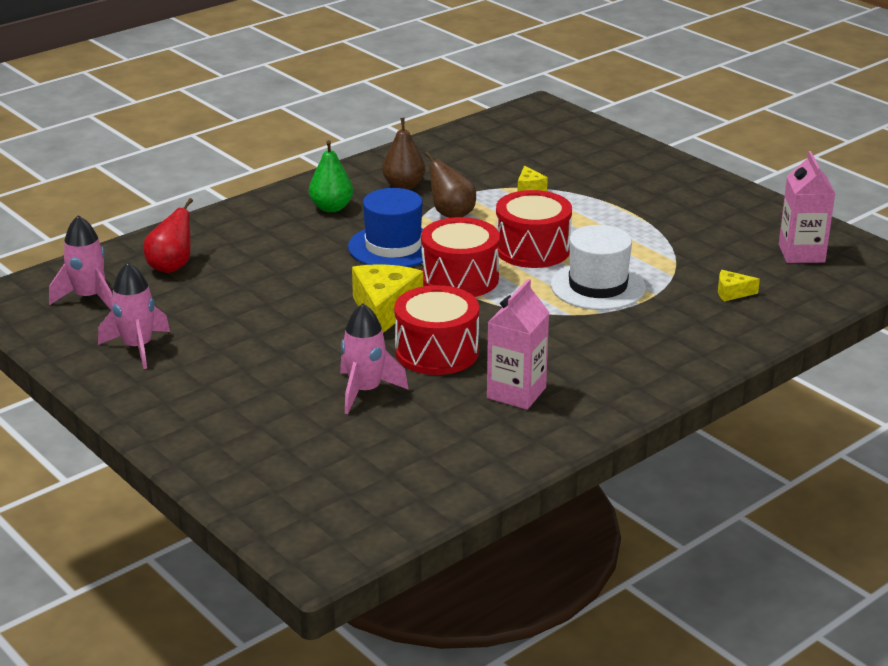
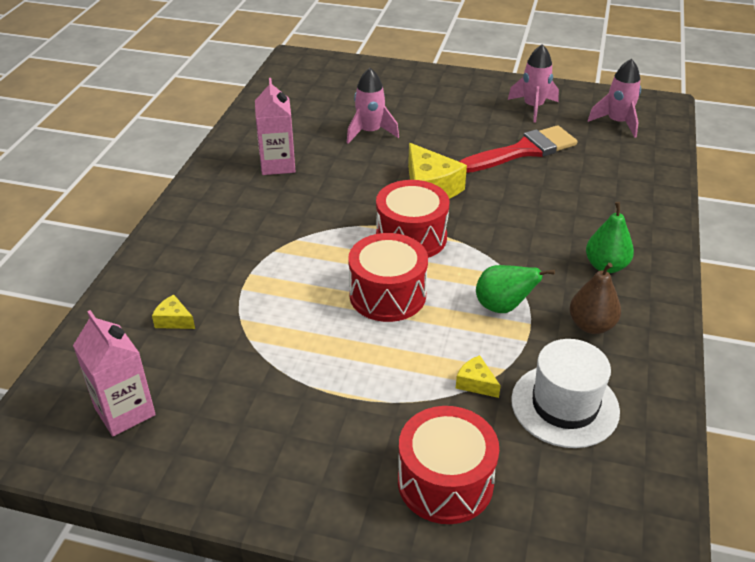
camera: 145 degrees right, 10 degrees up
(171, 267) = (615, 162): red pear -> none
(236, 308) = (523, 151): none -> red brush
(393, 246) = (499, 246): blue hat -> none
(436, 352) = (358, 172): red drum -> red drum (445, 482)
(451, 214) = (503, 307): brown pear -> green pear
(598, 286) = (296, 277): white hat -> white hat (564, 405)
(732, 293) = (174, 320): yellow cheese -> yellow cheese turned 120 degrees counterclockwise

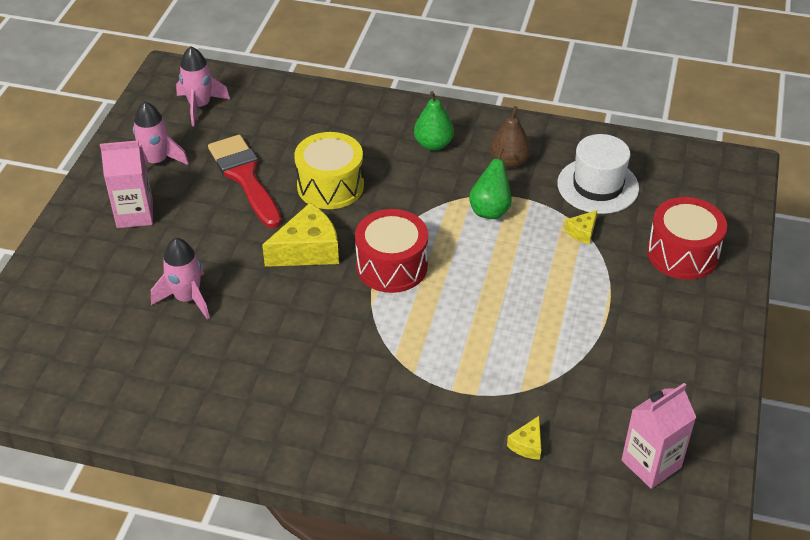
camera: 90 degrees left, 5 degrees up
(278, 165) = (249, 381): pink carton -> pink carton (135, 214)
(387, 295) = (479, 284): red drum -> none
(521, 198) = (330, 186): none -> yellow drum

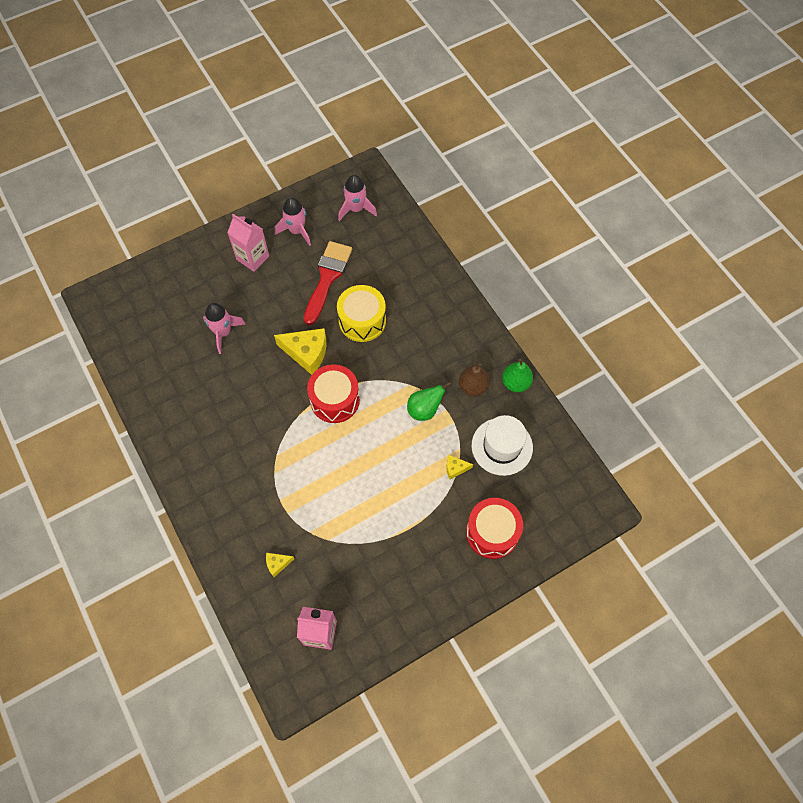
camera: 45 degrees right, 20 degrees up
(433, 144) = (446, 339): green pear -> green pear (515, 383)

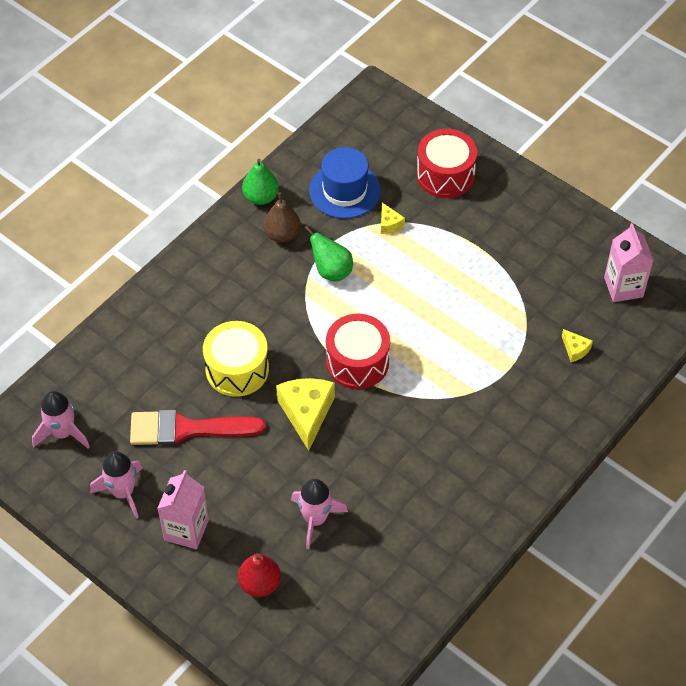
camera: 110 degrees left, 10 degrees down
(194, 287) = (260, 584): none -> red pear
(502, 446) = (344, 190): white hat -> blue hat

